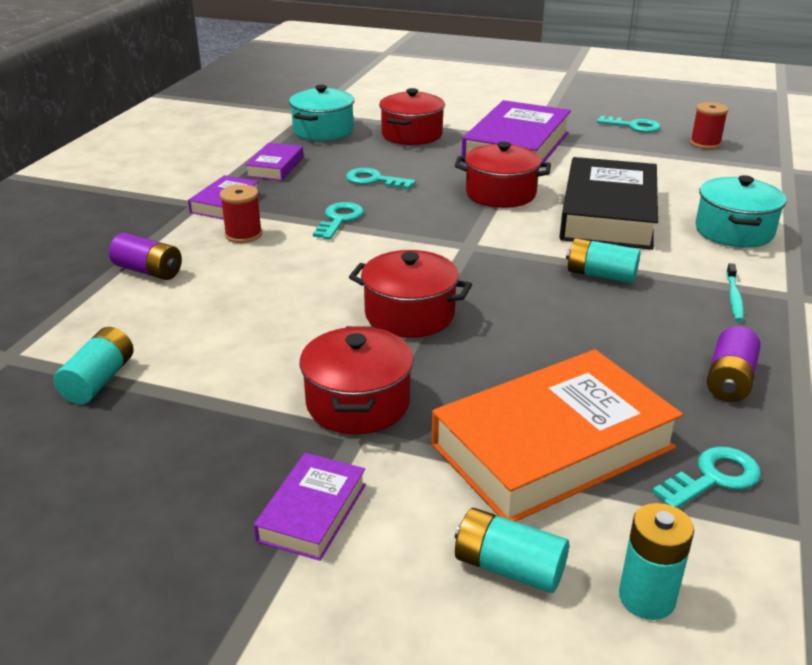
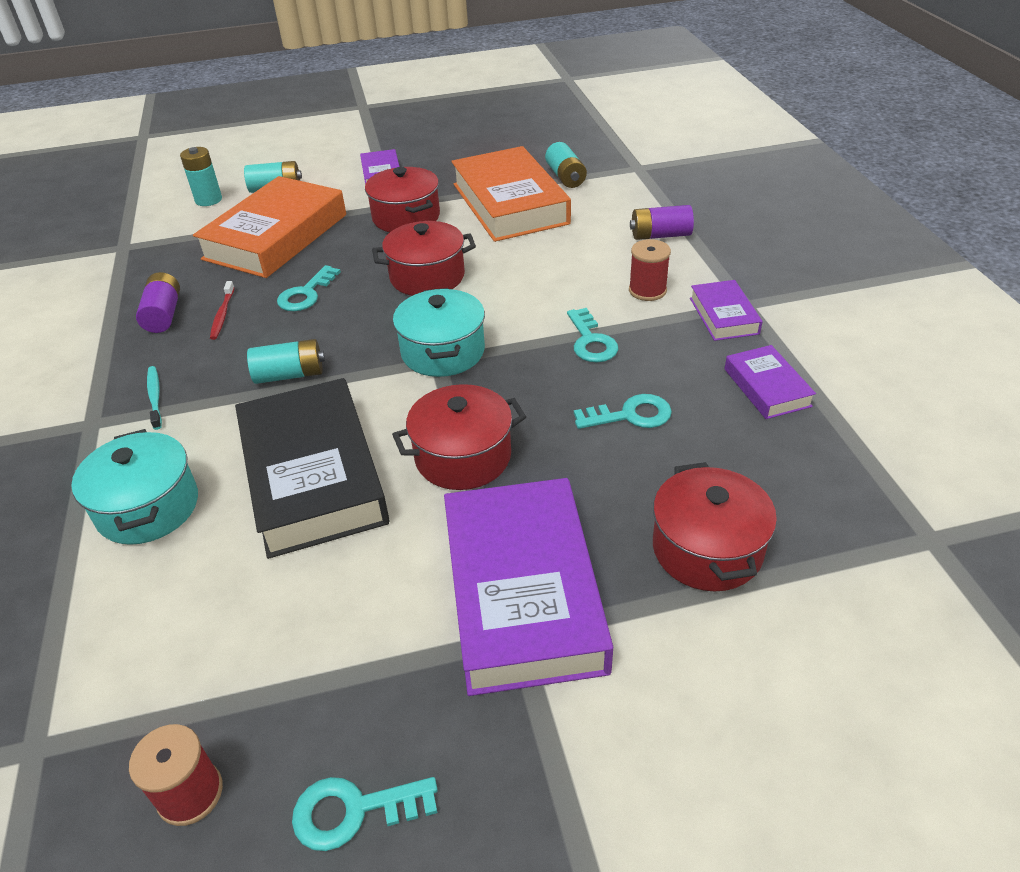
camera: 150 degrees right, 10 degrees up
(218, 369) = (510, 203): none -> orange book
(323, 131) = (835, 494): turquoise pot -> turquoise pot (443, 352)
(656, 354) = (222, 315): none -> red toothbrush
(714, 478) = (176, 253): turquoise key -> turquoise key (306, 294)

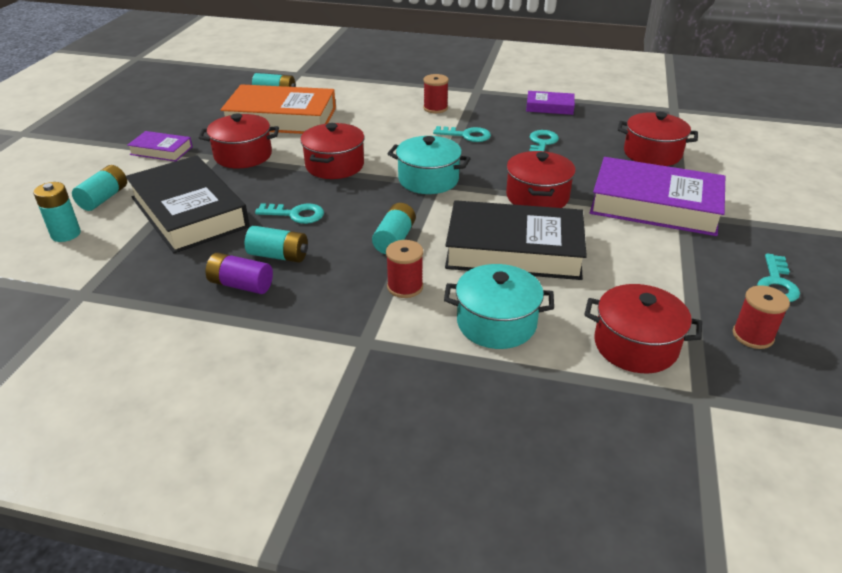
camera: 65 degrees left, 5 degrees down
(133, 651) = (635, 345): none -> red pot
(155, 397) = (361, 304): turquoise toothbrush -> none
(197, 415) = (405, 287): none -> red spool
(222, 315) = (278, 255): red toothbrush -> turquoise battery
(276, 237) = (189, 212): orange book -> black book
(306, 294) = (296, 214): turquoise key -> turquoise key turned 45 degrees counterclockwise
(660, 235) = (384, 89): purple battery -> none
(723, 316) = (481, 98): purple book -> none

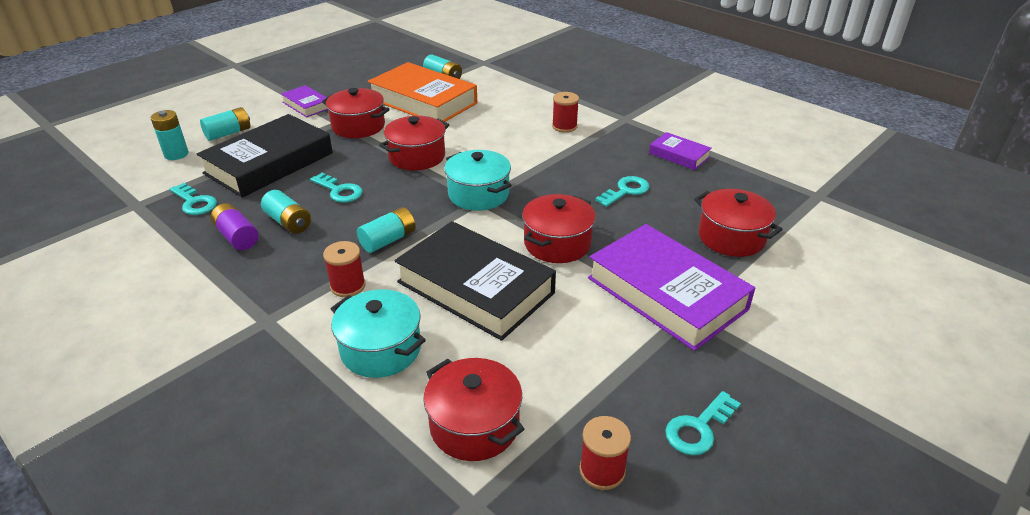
camera: 30 degrees right, 0 degrees up
(189, 212) = (269, 163): black book -> black book turned 45 degrees clockwise
(467, 135) = (562, 161): turquoise key -> turquoise key (195, 203)

